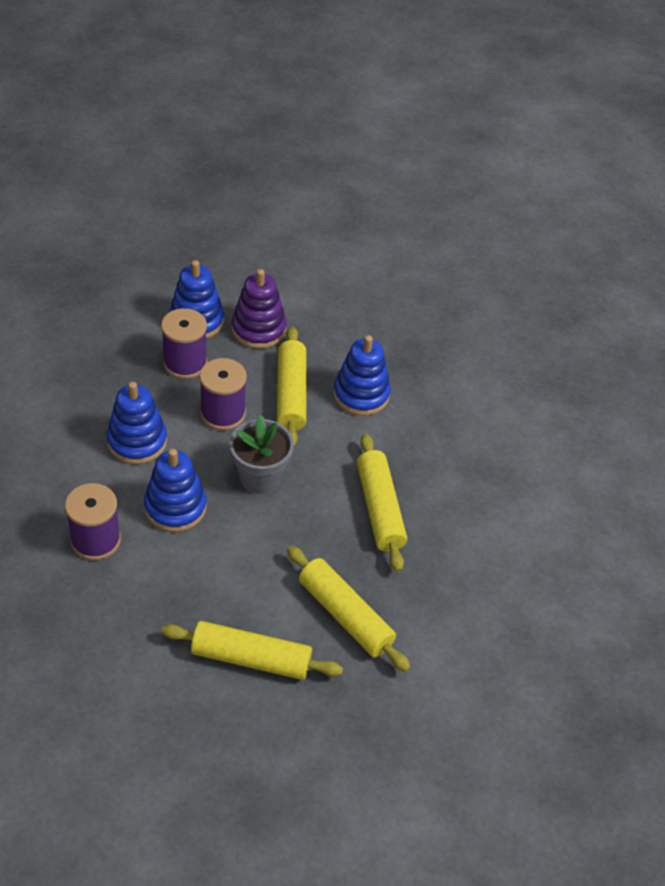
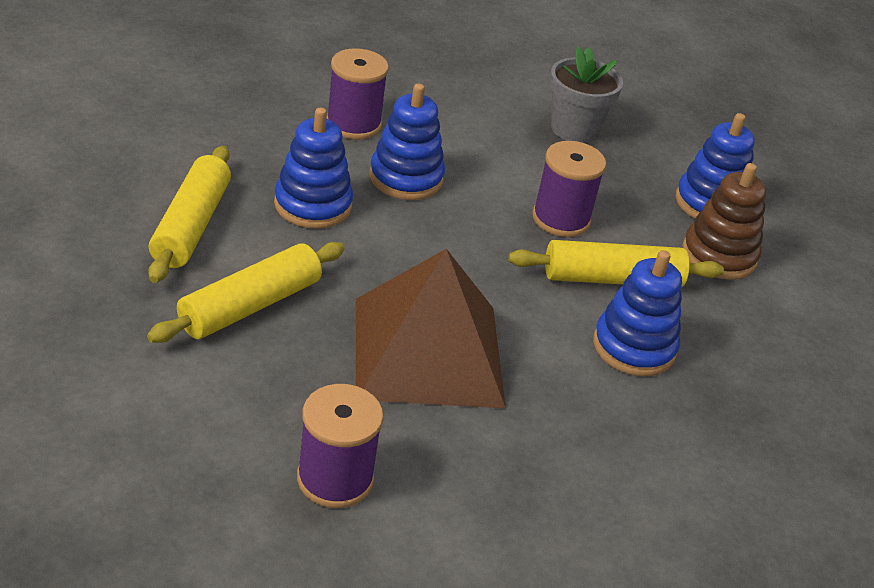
camera: 85 degrees right, 10 degrees down
(137, 441) = (499, 154): blue stacking toy -> blue stacking toy (313, 205)
(185, 363) = (634, 192): purple spool -> purple spool (335, 479)
(258, 329) = (719, 255): purple stacking toy -> brown stacking toy
(260, 477) = (463, 245): grey flower pot -> grey flower pot (574, 129)
(380, 509) = (428, 351): yellow rolling pin -> brown pyramid

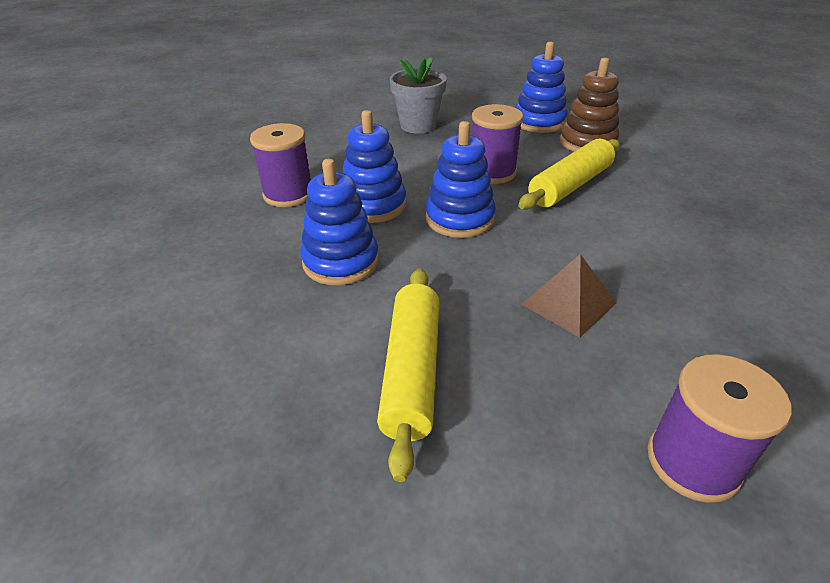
camera: 35 degrees left, 0 degrees up
(190, 225) = (270, 344): yellow rolling pin -> none
(428, 351) = (568, 303): brown pyramid -> brown pyramid, size x0.48
(634, 347) = (645, 213): blue stacking toy -> blue stacking toy (459, 219)

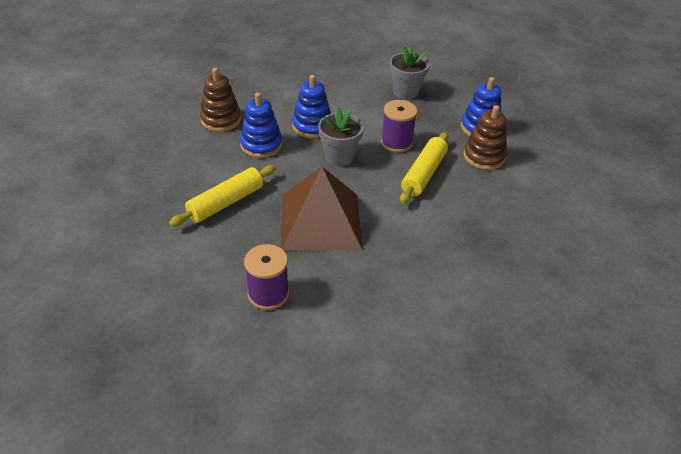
camera: 40 degrees right, 5 degrees up
(230, 264) = (221, 119): none -> brown stacking toy
(288, 194) = (284, 98): purple spool -> none
(459, 219) = (339, 156): blue stacking toy -> grey flower pot
(568, 303) = (321, 221): brown pyramid -> brown pyramid, size x2.08
(570, 185) = (423, 174): yellow rolling pin -> yellow rolling pin turned 60 degrees counterclockwise

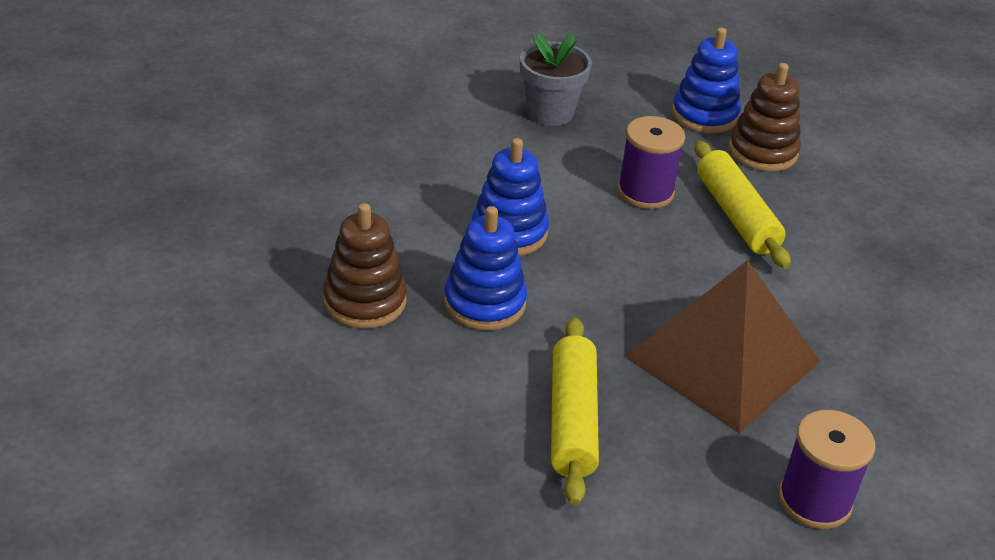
camera: 45 degrees left, 5 degrees down
(339, 156) = (609, 255): grey flower pot -> none

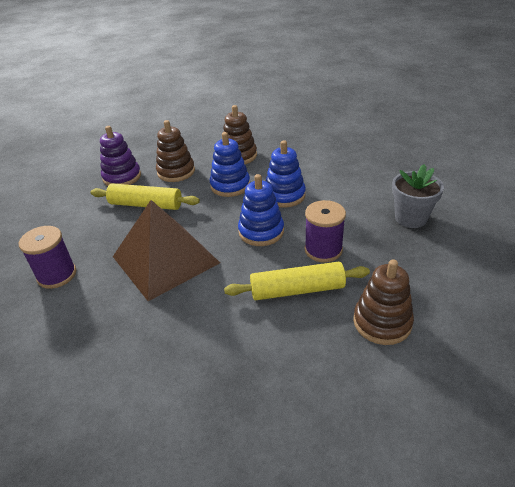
camera: 105 degrees right, 0 degrees up
(437, 394) = (176, 172): none -> brown stacking toy
(467, 491) = (122, 177): none -> purple stacking toy
(704, 115) = (430, 296): blue stacking toy -> blue stacking toy (261, 231)

